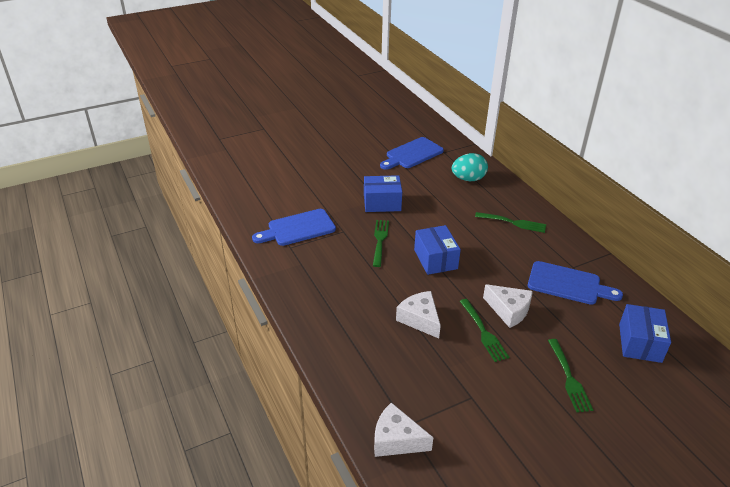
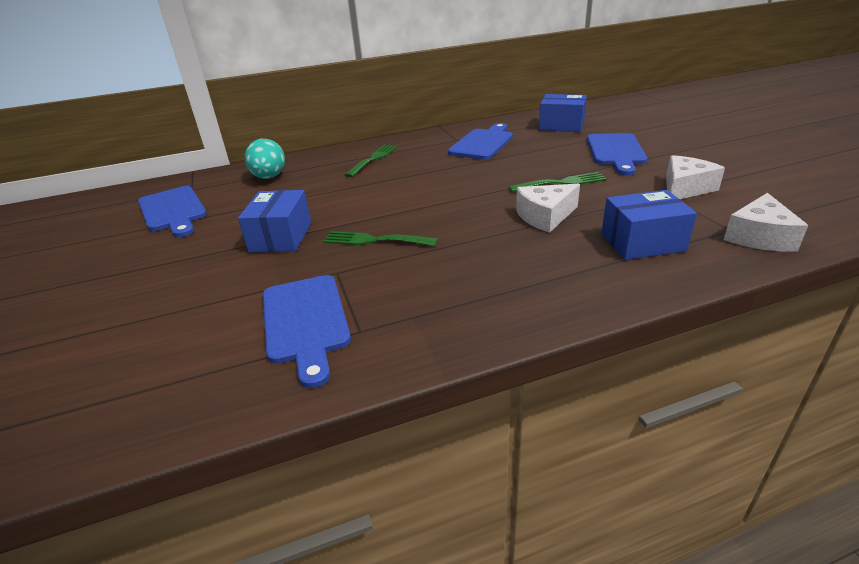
camera: 80 degrees left, 5 degrees down
(435, 259) = (428, 203): blue box -> blue box (642, 242)
(509, 310) = (524, 169): white cheese -> white cheese (685, 188)
(569, 378) = (615, 151): green fork -> blue cutting board

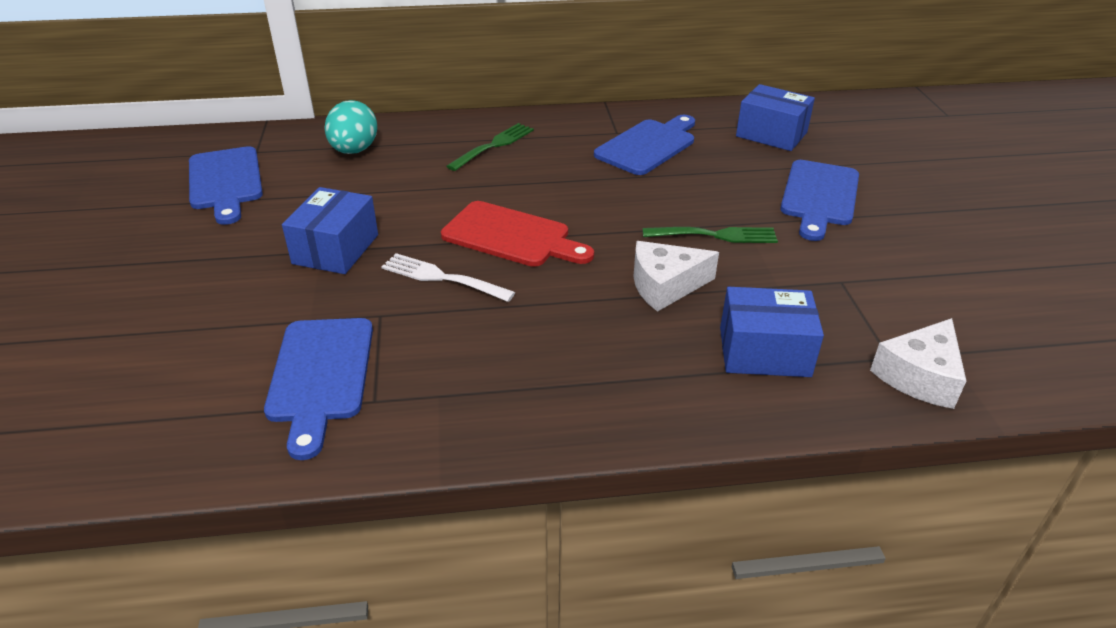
camera: 10 degrees right, 5 degrees up
(375, 240) = (442, 278): green fork -> white fork
(414, 207) = (511, 236): none -> red cutting board
(685, 188) = (873, 278): white cheese -> none

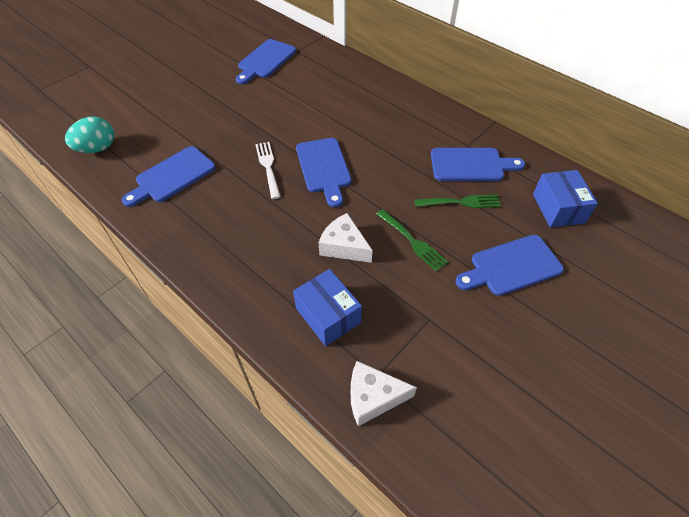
camera: 50 degrees right, 15 degrees up
(336, 249) = (254, 123): blue box -> none
(354, 151) = (332, 75): turquoise egg -> turquoise egg (97, 148)
(494, 145) = (394, 112): green fork -> green fork (461, 202)
(511, 236) = (324, 168): red cutting board -> blue cutting board

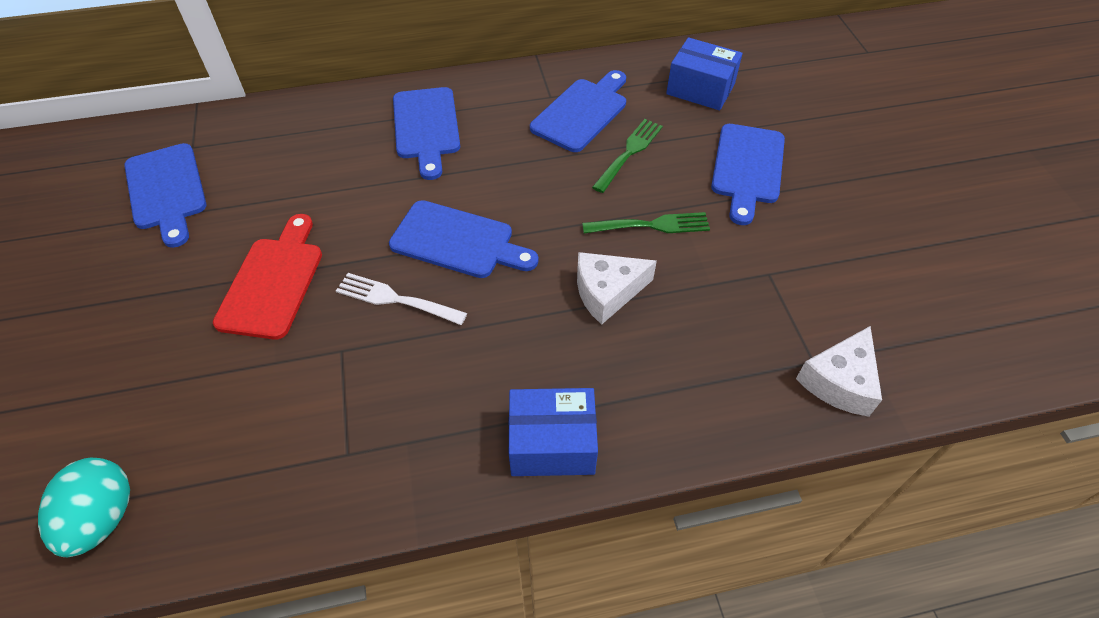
camera: 55 degrees left, 0 degrees up
(172, 176) = (293, 429): blue cutting board -> blue cutting board (426, 127)
(244, 122) = (273, 282): none -> red cutting board
(328, 315) = (701, 365): blue box -> blue box (552, 444)

